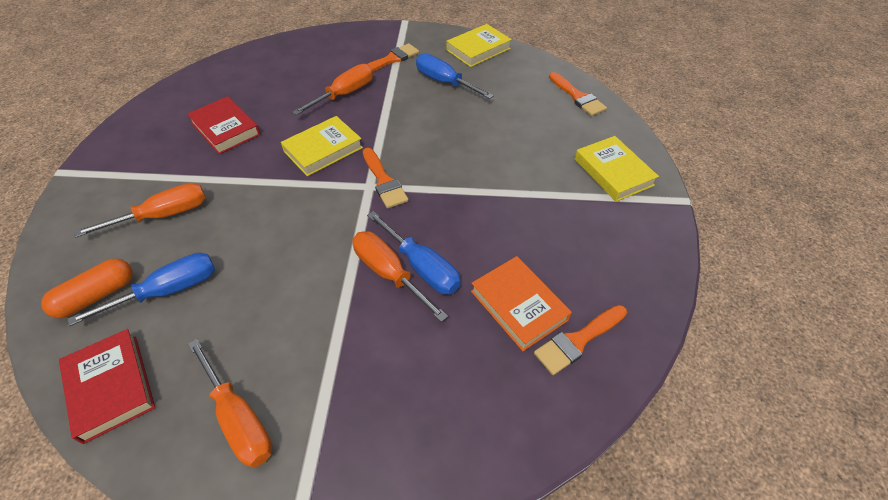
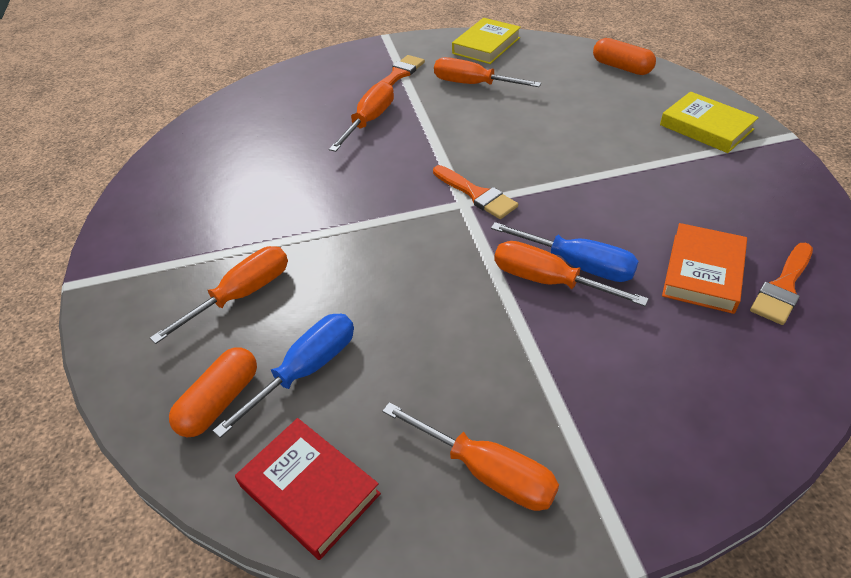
camera: 15 degrees left, 5 degrees down
(225, 129) = (253, 188): red book -> none
(323, 149) = (385, 180): yellow book -> none
(444, 82) = (473, 84): blue screwdriver -> orange screwdriver
(518, 305) = (703, 272): orange book -> orange book turned 75 degrees clockwise
(577, 97) = (621, 67): orange brush -> orange capsule

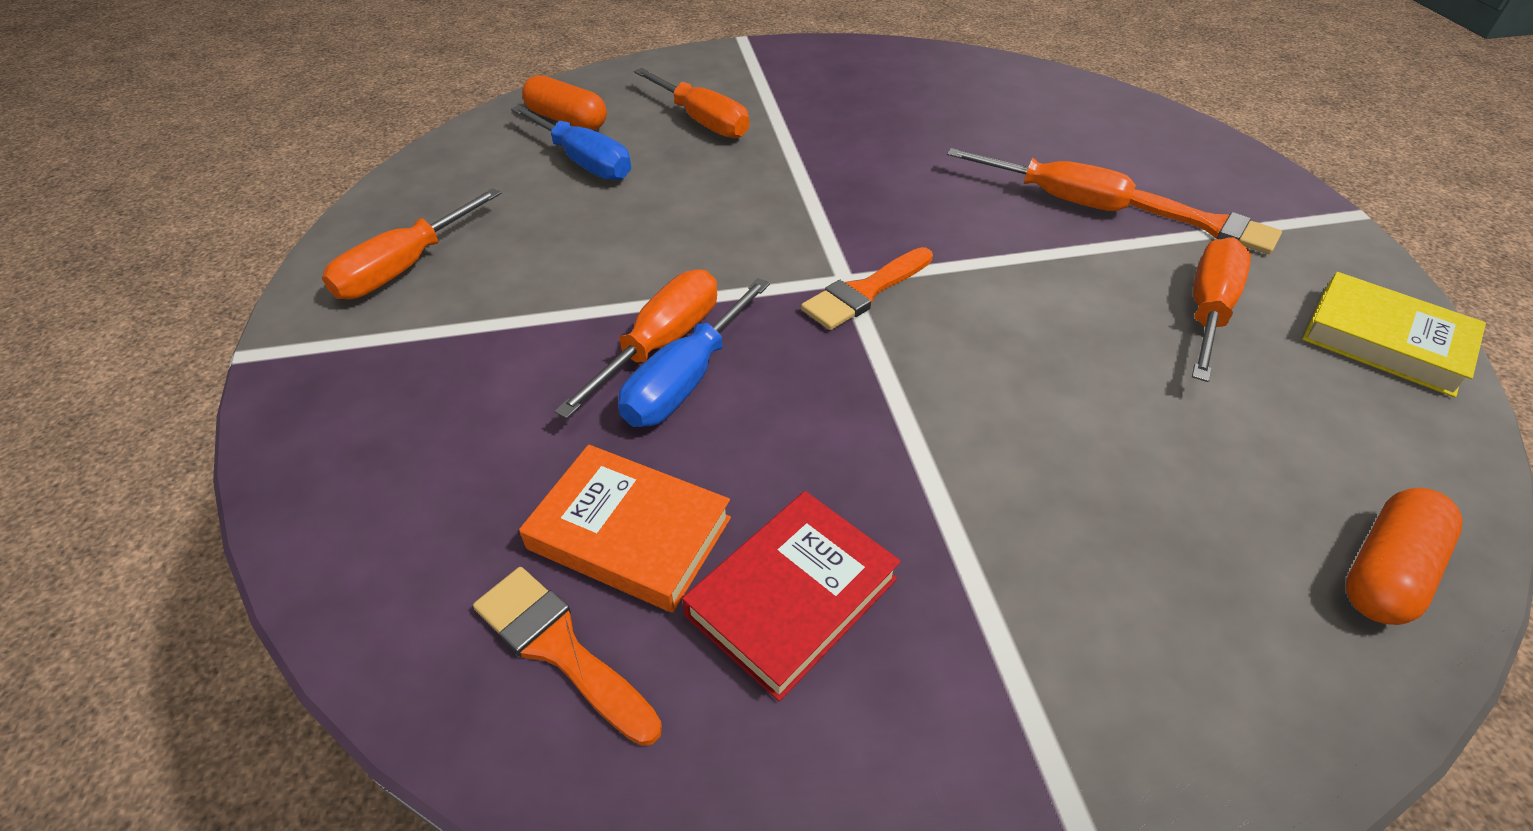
camera: 90 degrees right, 0 degrees up
(309, 490) = (448, 168): red book -> red book (792, 597)
(706, 127) = (1122, 688): yellow book -> none

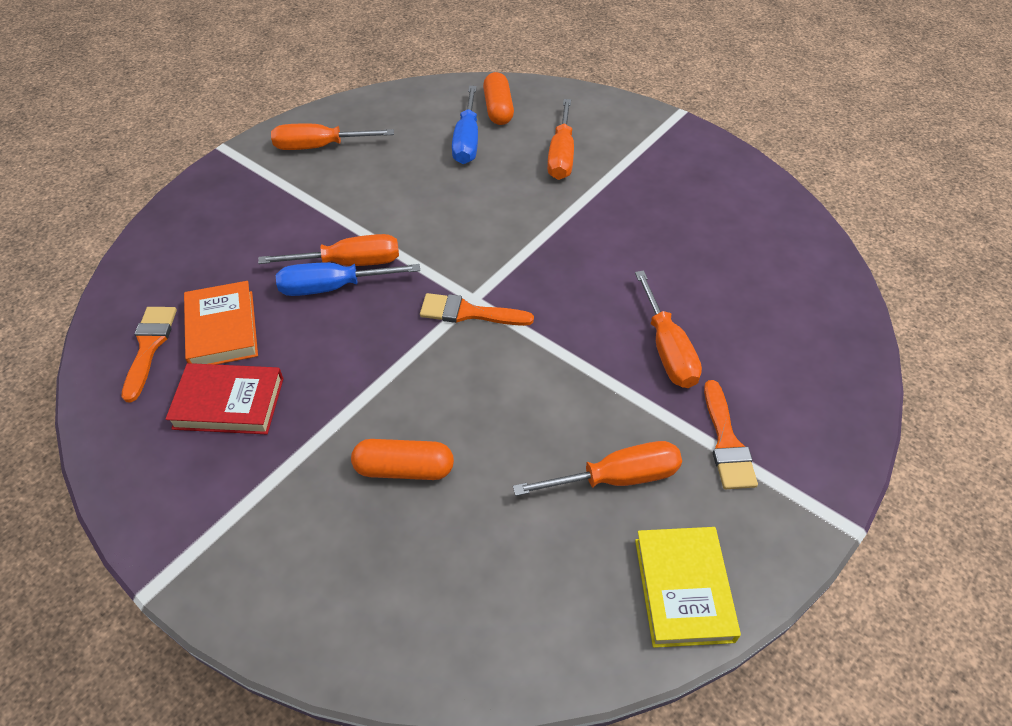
camera: 50 degrees right, 5 degrees up
(1386, 571) = (439, 645): orange capsule -> orange capsule (404, 469)

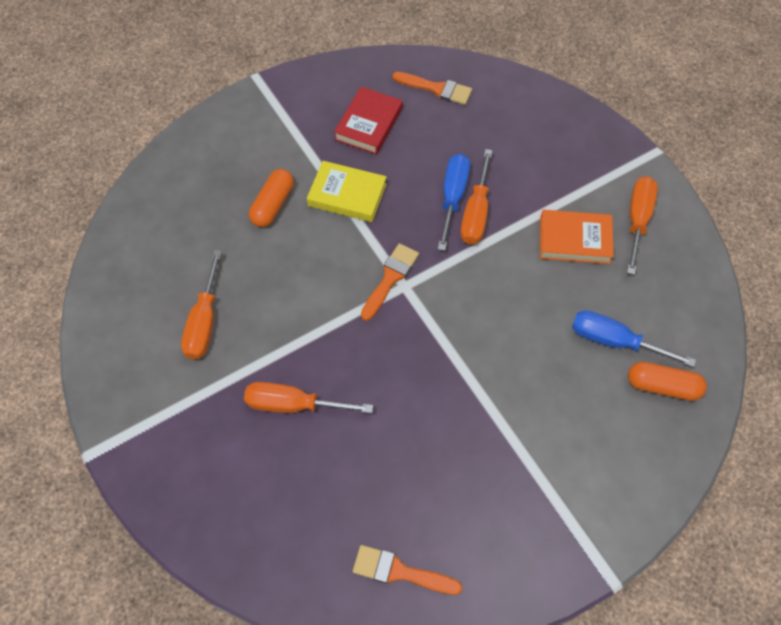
camera: 110 degrees right, 10 degrees up
(222, 329) = (436, 128): orange book -> orange book (574, 240)
(561, 155) = (567, 419): orange screwdriver -> none
(683, 589) = (113, 327): yellow book -> yellow book (347, 195)
(726, 442) = (194, 405): orange brush -> orange brush (399, 572)

